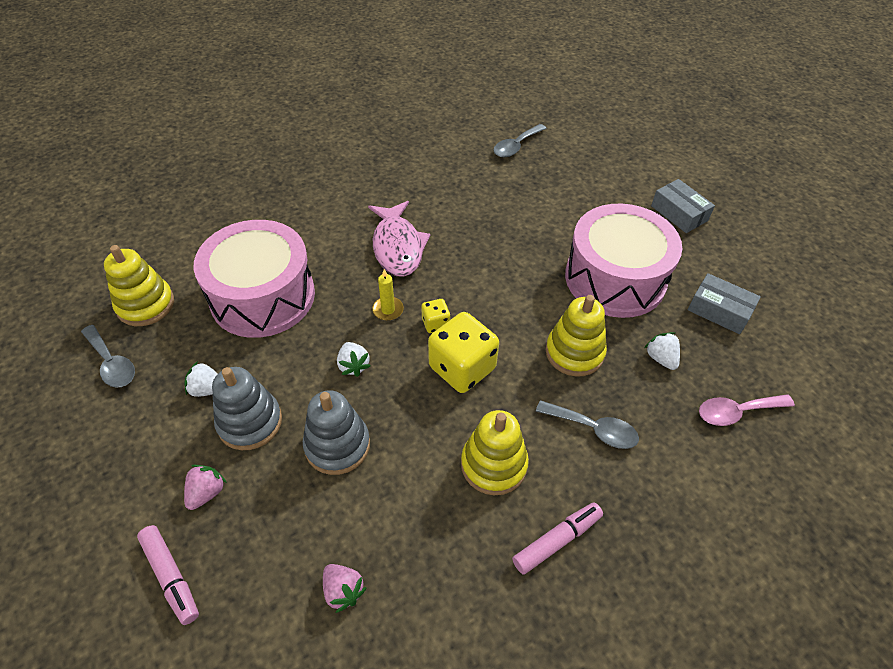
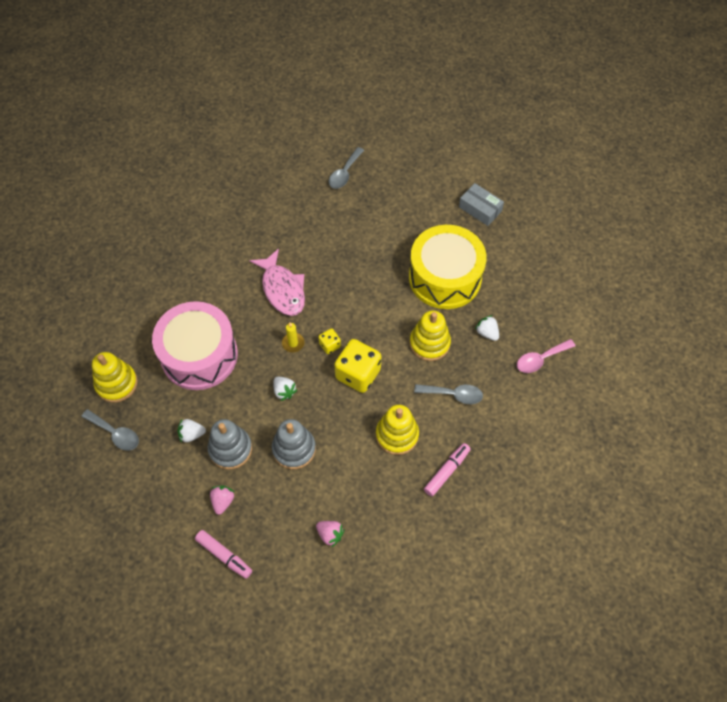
camera: 15 degrees left, 10 degrees up
(615, 278) = (445, 277): pink drum -> yellow drum
(719, 310) = (520, 286): grey box -> none

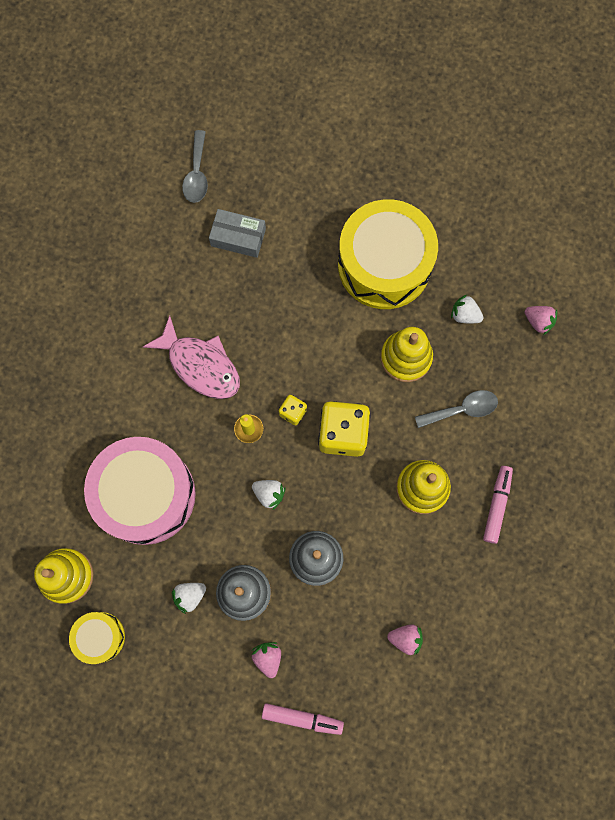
camera: 25 degrees left, 15 degrees up
(115, 433) = (100, 637): grey spoon -> yellow drum
(480, 209) = (383, 154): grey box -> grey box (238, 237)
(540, 359) = (538, 321): pink spoon -> pink strawberry

